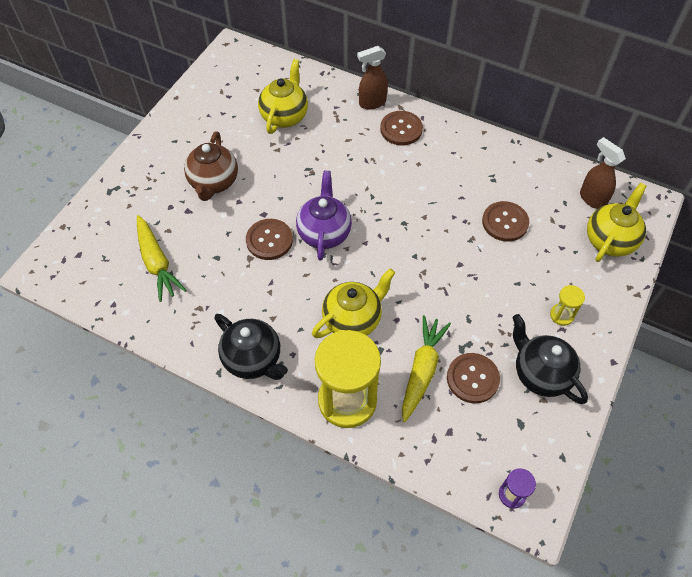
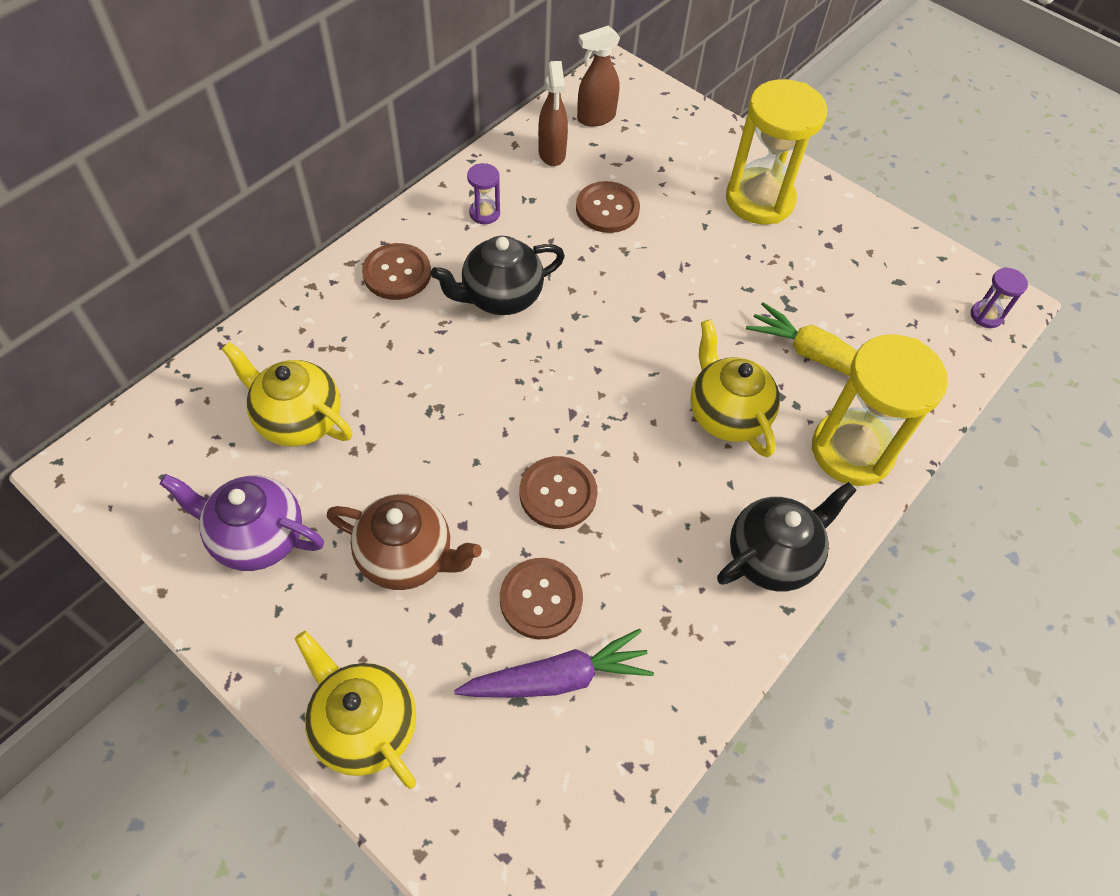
camera: 80 degrees left, 0 degrees up
(157, 263) = (557, 678): yellow carrot -> purple carrot
(324, 233) = (565, 416): purple teapot -> purple teapot (257, 537)
(372, 103) = (325, 295): brown spray bottle -> brown spray bottle (552, 154)
(469, 158) = (484, 213): none -> purple hourglass
(472, 378) = (835, 309): brown button -> brown button (541, 599)
(540, 374) = (836, 243): black teapot -> black teapot (501, 297)
(561, 315) = (759, 200): yellow hourglass -> yellow hourglass, size x2.32
(610, 240) = (662, 123): yellow teapot -> yellow teapot (365, 726)

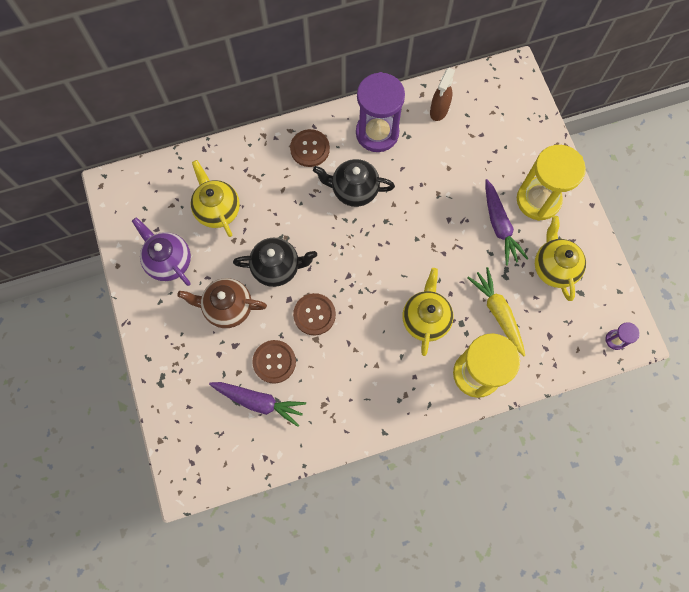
camera: 35 degrees right, 15 degrees up
(365, 726) = (167, 374): yellow teapot -> yellow teapot (554, 267)
(407, 557) = (227, 308): brown teapot -> brown teapot turned 135 degrees clockwise
(484, 213) = (377, 133): purple hourglass -> purple hourglass, size x2.32
(595, 118) = (480, 97): brown spray bottle -> none
(607, 209) = (446, 163): brown button -> none
(735, 251) = (499, 226): none -> purple carrot
(772, 556) = (395, 403): black teapot -> black teapot (277, 267)

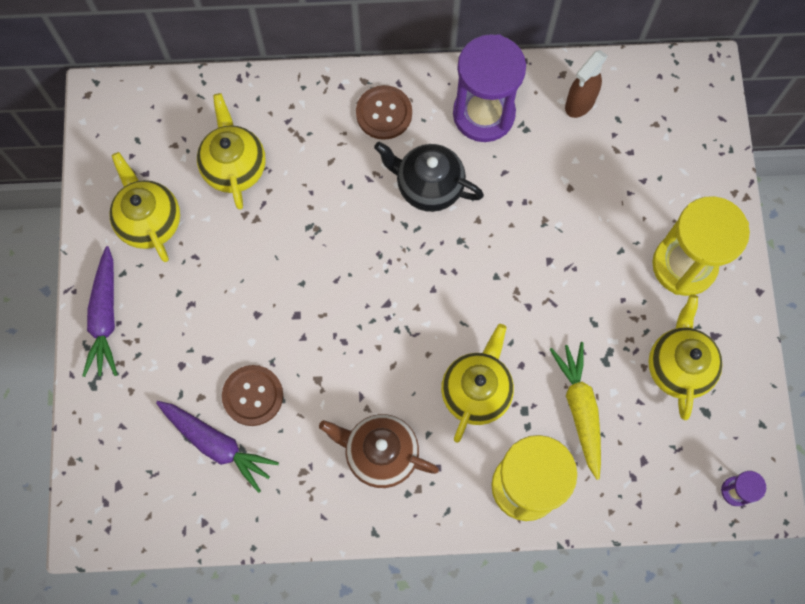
camera: 15 degrees right, 0 degrees up
(169, 261) = (150, 221): purple teapot -> yellow teapot
(227, 308) = (211, 305): brown teapot -> brown teapot (380, 454)
(277, 267) = (292, 267): black teapot -> none
(314, 314) = (325, 345): brown button -> none
(499, 226) = (618, 288): purple carrot -> purple carrot (105, 317)

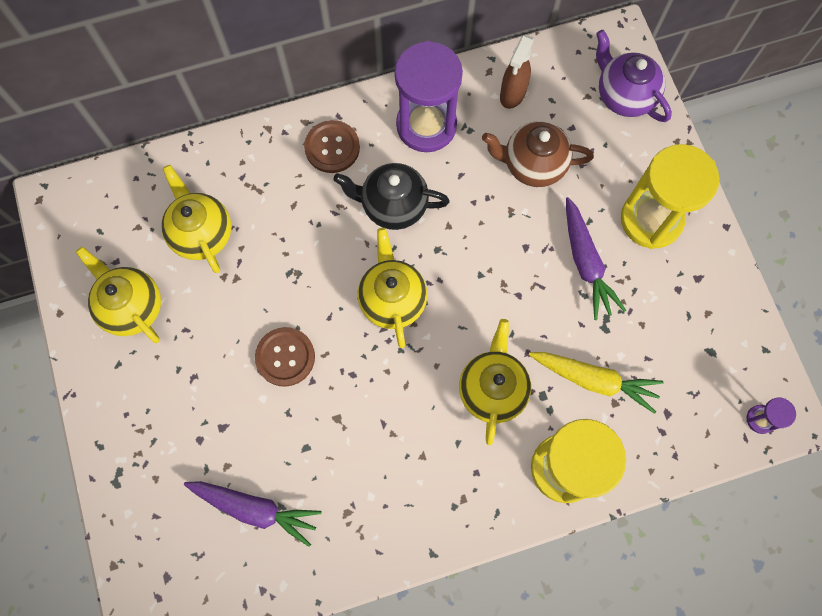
camera: 15 degrees left, 0 degrees up
(105, 317) = (111, 412): purple carrot -> purple carrot (586, 263)
(253, 396) = (278, 451): brown button -> brown button (285, 357)
(380, 454) = (417, 474): brown teapot -> brown teapot (533, 165)
(580, 409) = (594, 380): yellow carrot -> yellow carrot turned 135 degrees clockwise
(678, 366) = (673, 315): yellow teapot -> yellow teapot (392, 299)
(693, 133) = (624, 96): none -> purple teapot

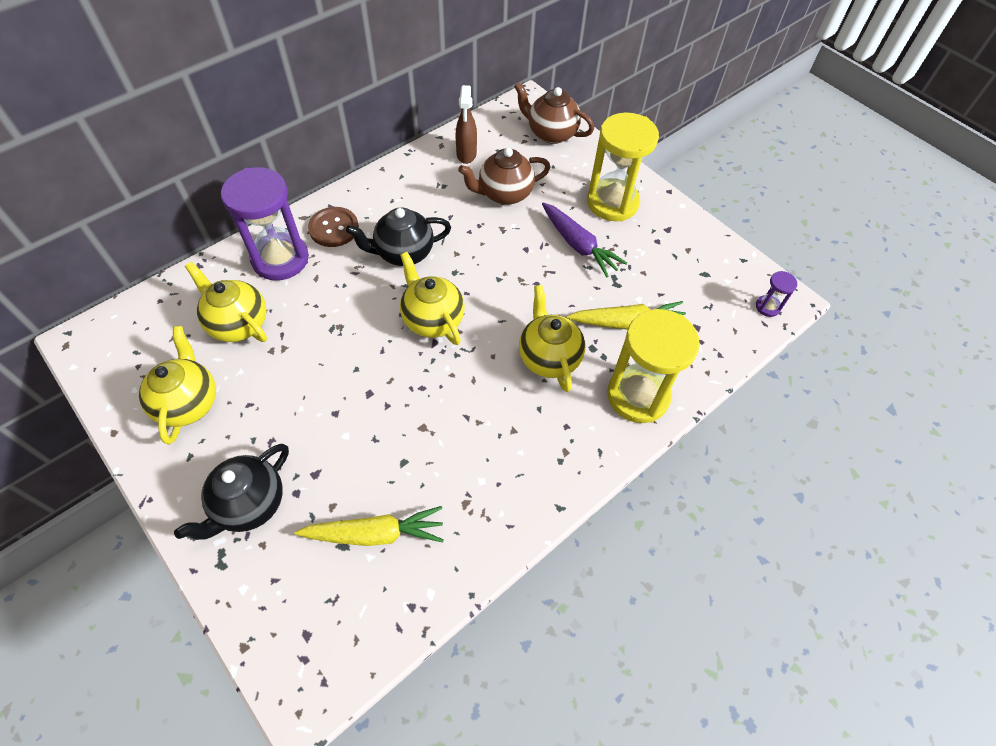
camera: 25 degrees left, 15 degrees down
(132, 307) = (188, 403): yellow teapot -> yellow teapot turned 60 degrees clockwise
(156, 434) = (249, 504): none -> black teapot
(255, 509) = (375, 533): purple carrot -> yellow carrot
(285, 357) = (354, 394): brown button -> none
(426, 125) = (407, 192): purple hourglass -> purple hourglass (280, 259)
(624, 96) = (551, 133): purple teapot -> brown teapot

